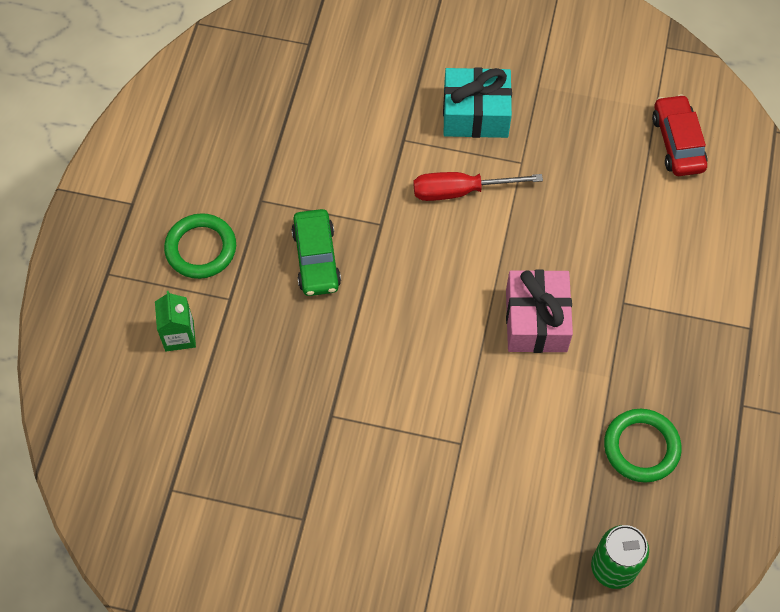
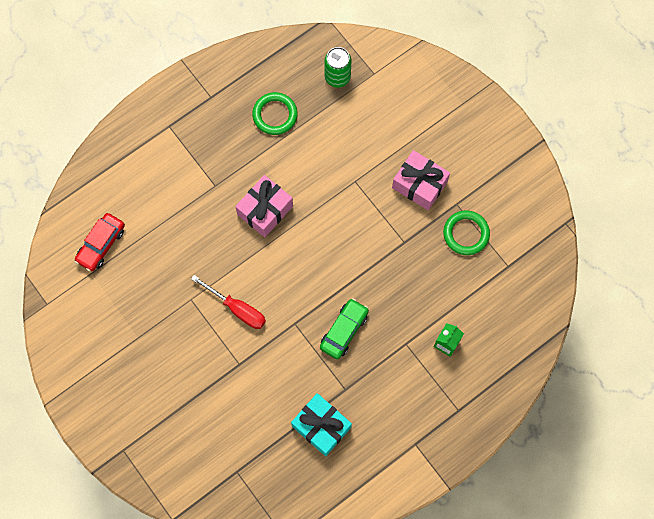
camera: 140 degrees left, 10 degrees up
(201, 248) = (399, 385): green ring -> green ring (466, 234)
(373, 506) = (419, 184): none -> pink gift
(475, 114) = (187, 348): turquoise gift -> turquoise gift (321, 426)

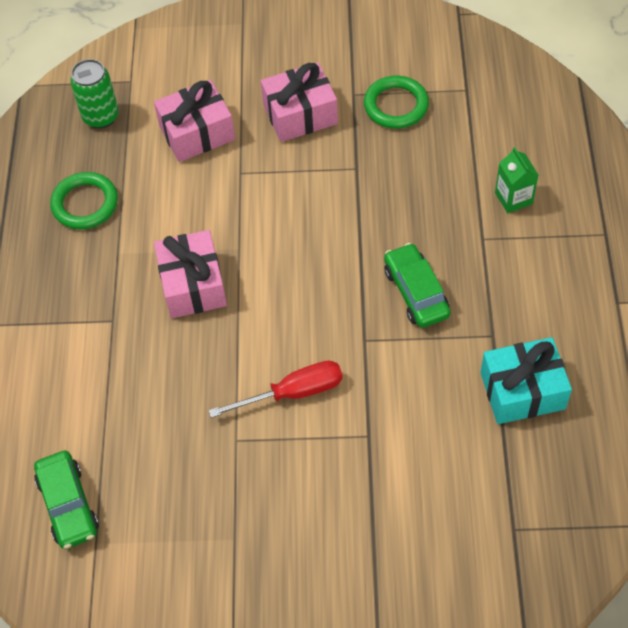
camera: 50 degrees left, 15 degrees down
(101, 244) = (68, 505): red car -> green car
(364, 137) = (197, 133): none -> pink gift

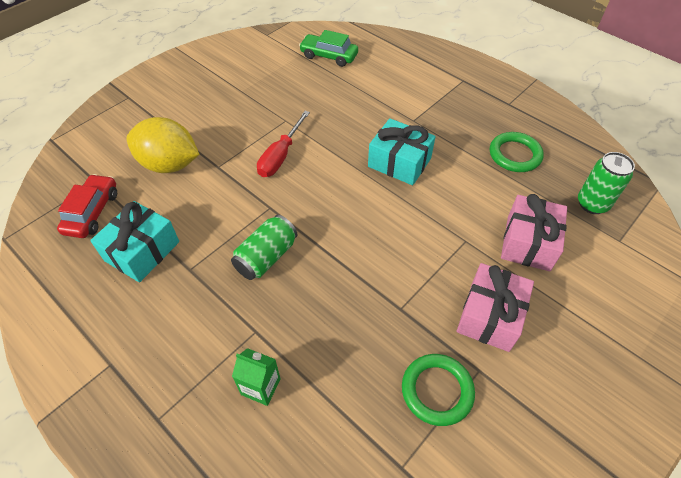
camera: 130 degrees right, 5 degrees down
(193, 285) = (399, 162): pink gift -> turquoise gift
(416, 292) = (266, 257): green car -> green can
(416, 484) = (169, 164): none -> yellow lemon
(542, 484) = (92, 212): none -> red car

